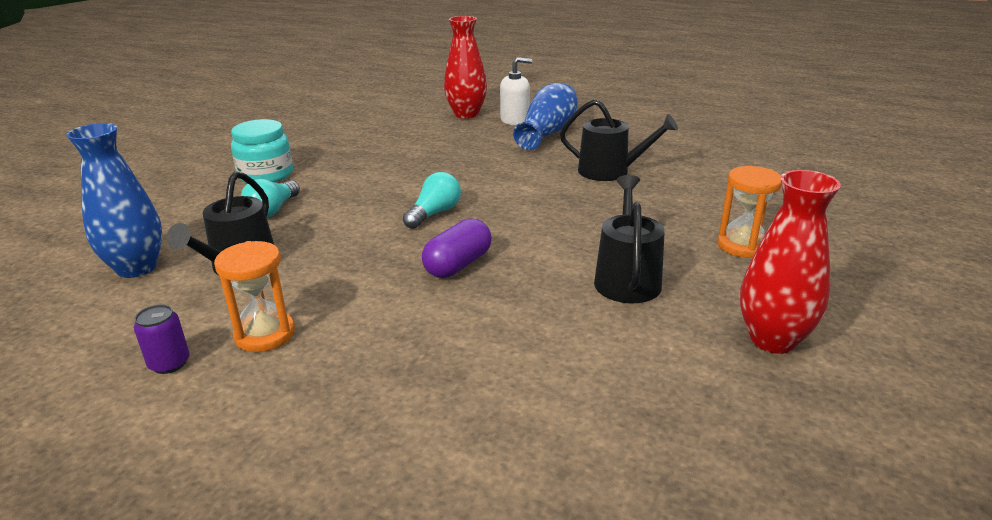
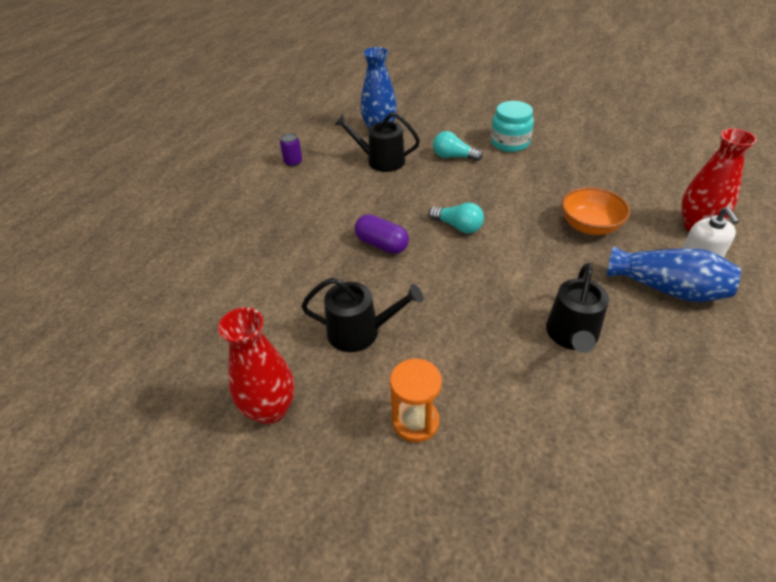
camera: 90 degrees right, 15 degrees up
(265, 334) = (312, 183): orange hourglass -> none
(454, 151) = (589, 226): none -> orange bowl

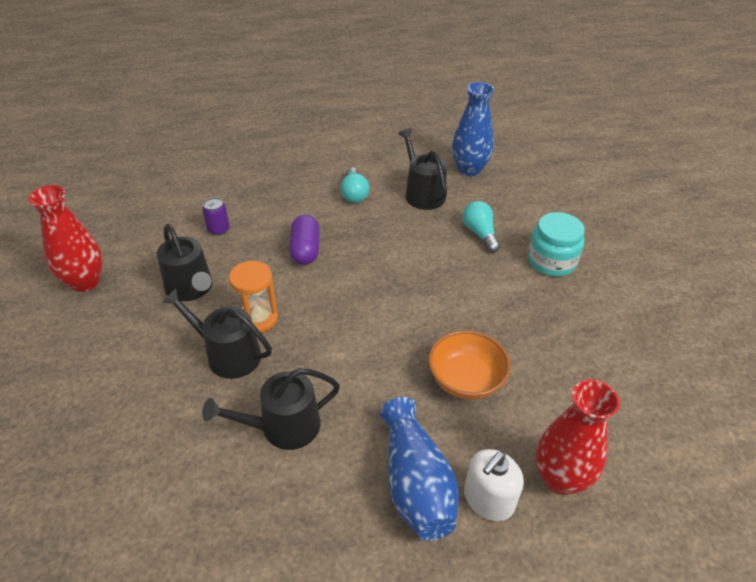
camera: 50 degrees right, 0 degrees up
(293, 162) = (367, 148): purple can -> purple can (218, 229)
(415, 421) = (116, 364): orange hourglass -> orange hourglass (258, 318)
(458, 226) = (373, 285): turquoise light bulb -> turquoise light bulb (354, 194)
(466, 338) = (228, 354): none -> black watering can

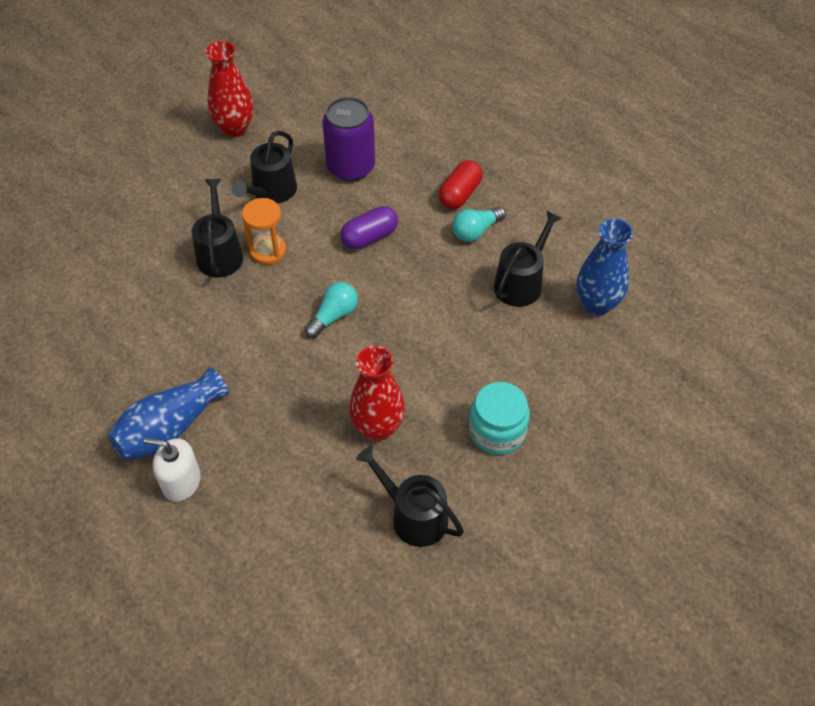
camera: 60 degrees right, 10 degrees up
(218, 229) = (351, 167): purple can -> purple can, size x2.17
(283, 427) = (173, 323): black watering can -> black watering can (413, 516)
(310, 186) = (460, 194): none -> red capsule
(465, 380) = (291, 420): orange bowl -> none
(480, 234) = (494, 355): turquoise light bulb -> turquoise light bulb (334, 316)
(560, 478) = (228, 525): red vase -> red vase (378, 427)

